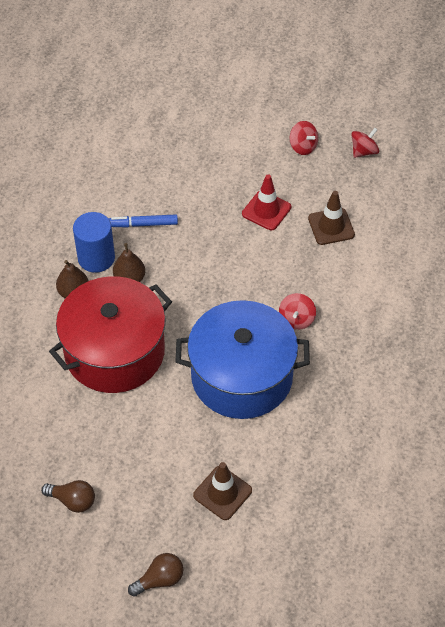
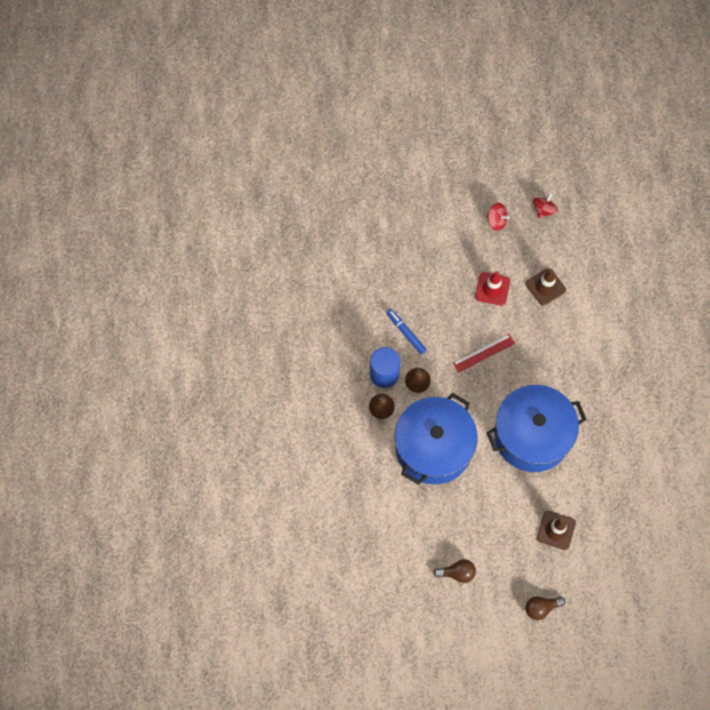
camera: 20 degrees left, 15 degrees up
(114, 352) = (433, 448): red pot -> blue pot
(143, 224) = (405, 333): blue marker -> blue marker turned 75 degrees clockwise
(160, 579) = (541, 608): brown light bulb -> brown light bulb turned 150 degrees counterclockwise
(224, 271) = (483, 353): none -> red ruler
(296, 319) = (551, 375): red spinning top -> none

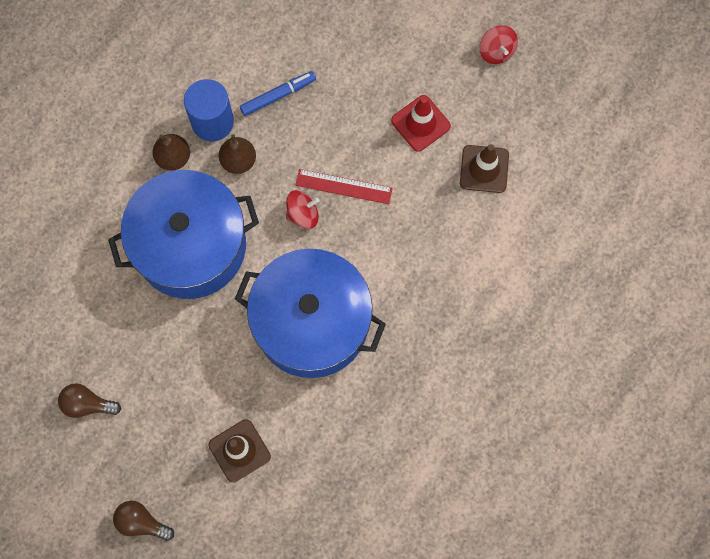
camera: 40 degrees right, 5 degrees up
(405, 333) = (278, 95): blue marker -> blue marker turned 60 degrees clockwise
(457, 573) = (87, 404): brown light bulb -> brown light bulb turned 150 degrees clockwise
(544, 210) = (563, 81): red spinning top -> red spinning top (303, 214)

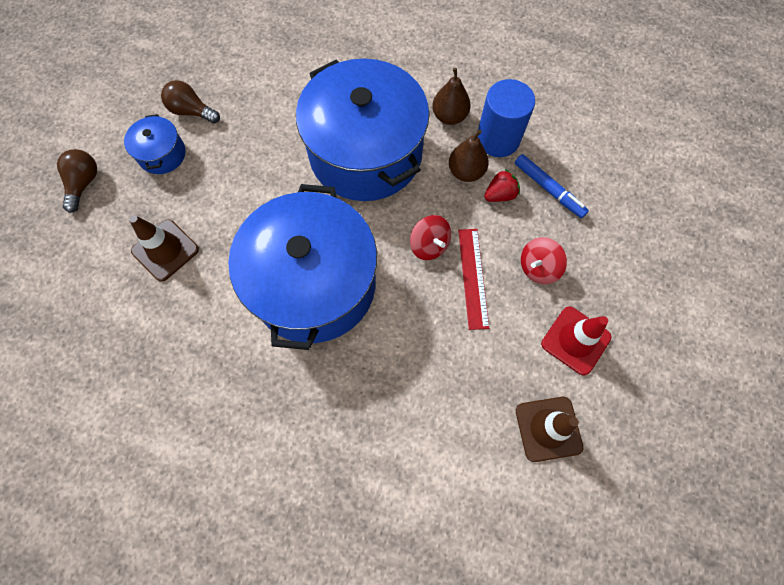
camera: 75 degrees right, 5 degrees down
(87, 404) = (192, 111): brown light bulb -> brown light bulb turned 60 degrees counterclockwise
(130, 441) = (162, 154): none -> blue pot
(271, 139) = (500, 195): none -> red strawberry
(496, 51) = (701, 407): red spinning top -> red spinning top (538, 268)

